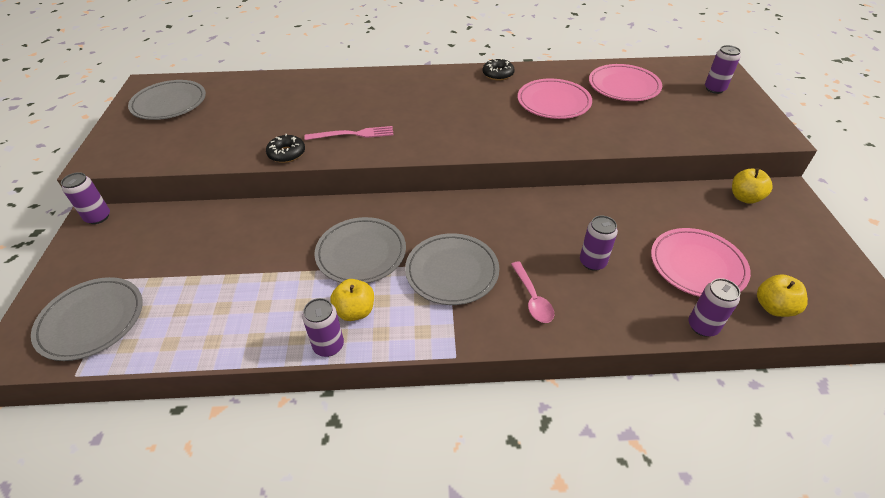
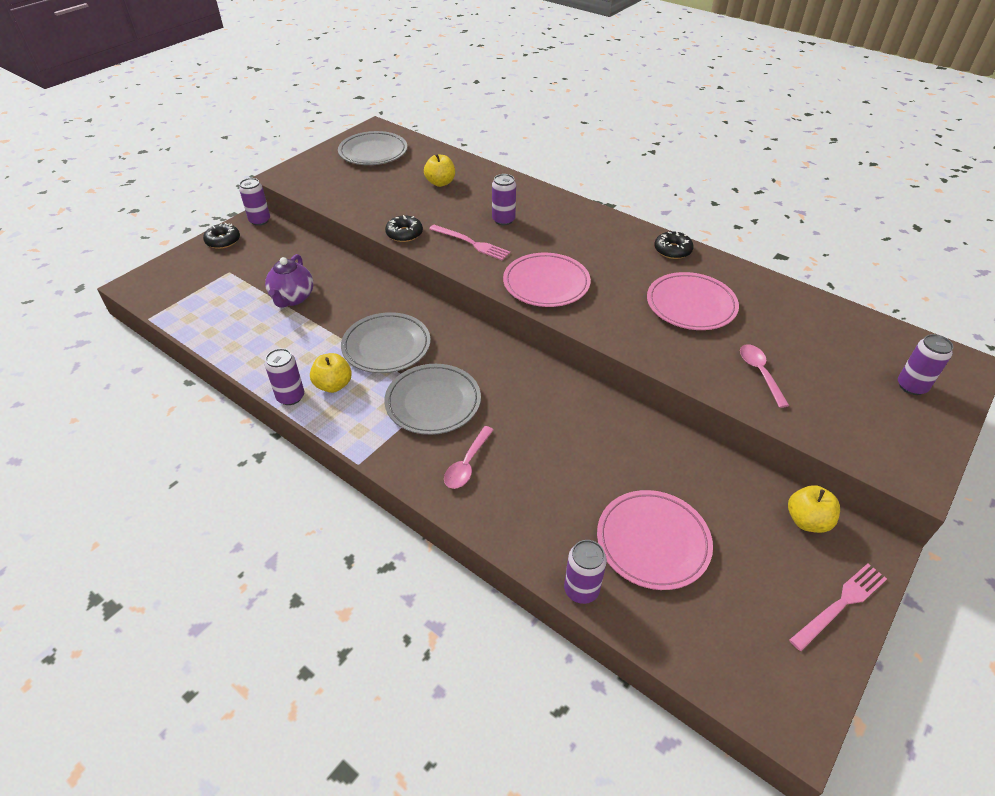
camera: 40 degrees right, 0 degrees up
(76, 255) = (223, 241): none -> black donut
(92, 321) = (188, 290): grey plate -> none
(223, 264) = (292, 298): none -> purple teapot
(592, 262) = (556, 471): purple can -> purple can (503, 220)
(623, 86) = (796, 327): pink plate -> pink plate (546, 284)
(642, 122) = (760, 373): none -> pink spoon
(773, 307) = (677, 629): yellow apple -> yellow apple (440, 183)
(814, 232) = (840, 605): none -> pink fork

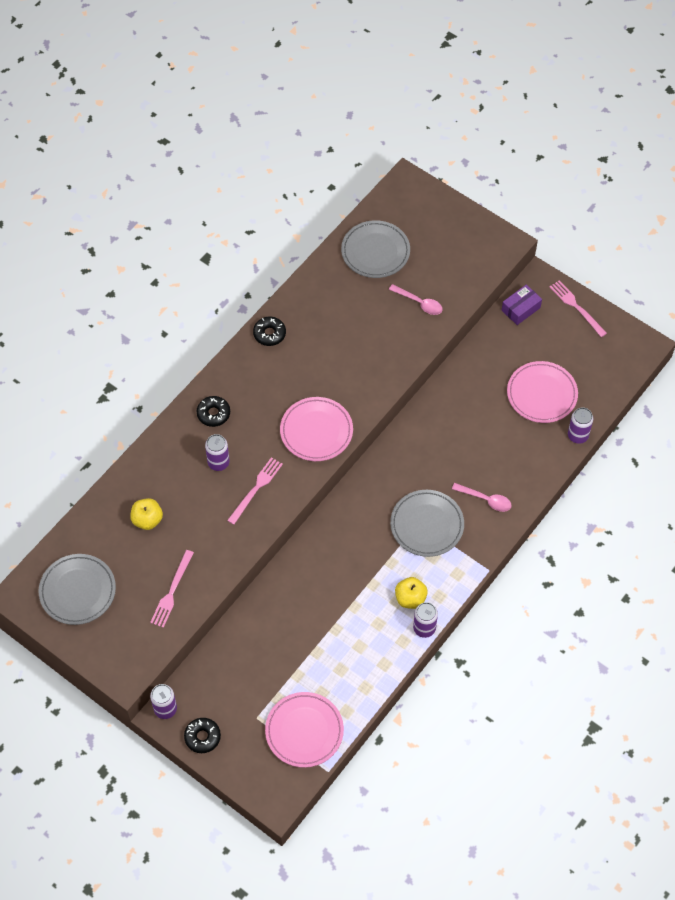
camera: 90 degrees left, 15 degrees up
(292, 298) = (299, 650): purple teapot -> none
(362, 197) = (172, 591): none -> pink fork
(386, 346) = (363, 564): grey plate -> grey plate (375, 252)
(404, 234) = (239, 546): black donut -> black donut (213, 414)
(691, 305) = (344, 332): pink plate -> pink plate (304, 731)
(760, 373) = (419, 303): pink spoon -> pink spoon turned 135 degrees counterclockwise
(807, 521) = (521, 309): yellow apple -> purple box
(911, 386) = (429, 219): purple can -> none

